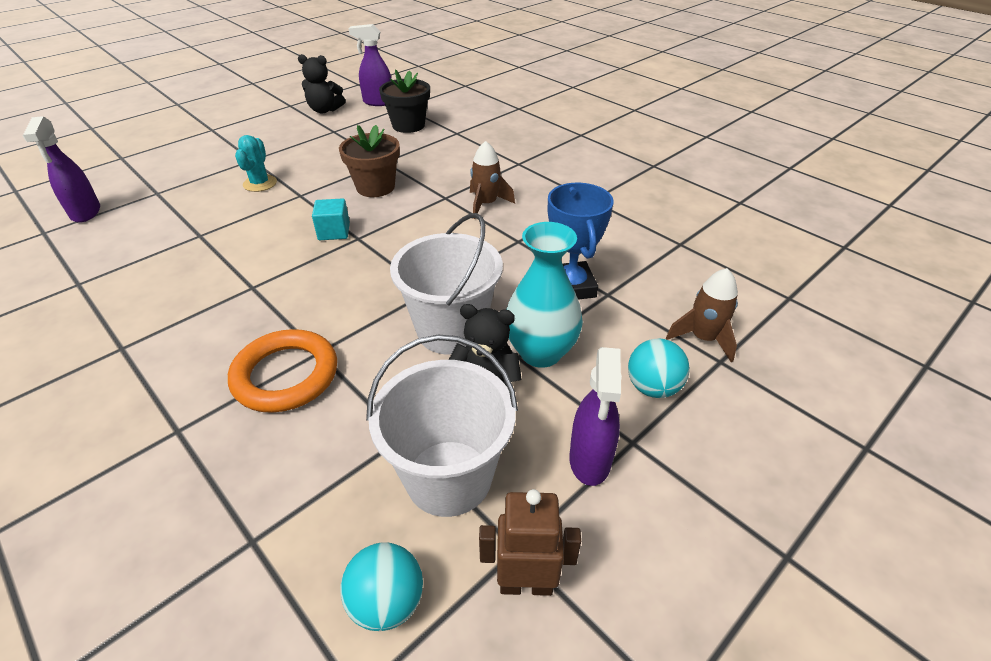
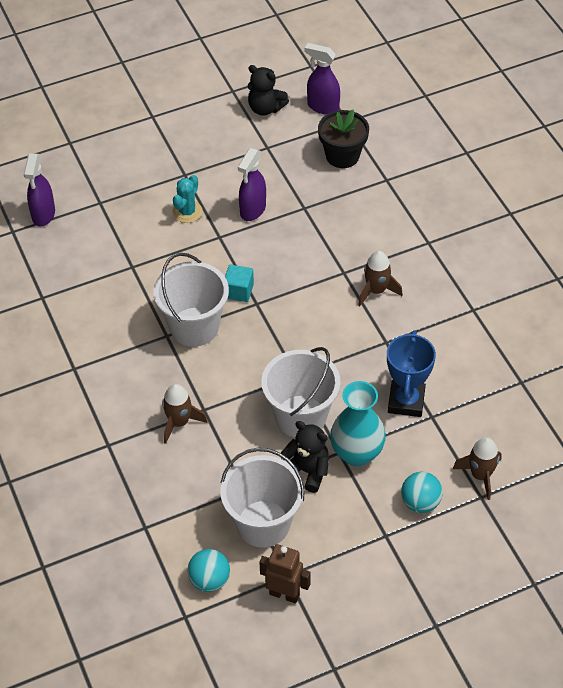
camera: 20 degrees right, 10 degrees up
(285, 375) = (179, 422): orange ring -> brown rocket
(287, 272) = (194, 327): none -> white bucket
(375, 187) = (286, 243): brown flower pot -> none
(590, 460) = (352, 539): purple spray bottle -> purple spray bottle (252, 210)

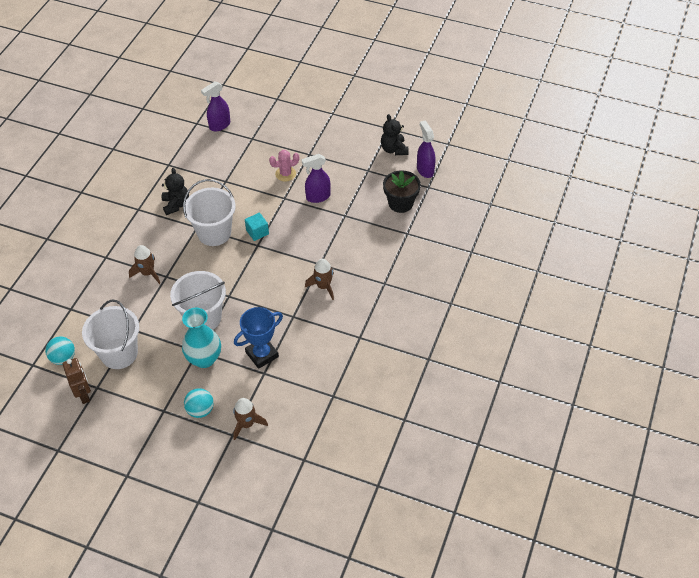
camera: 45 degrees right, 0 degrees up
(187, 212) = (285, 174): turquoise cactus -> pink cactus
(307, 471) = (171, 347): black teddy bear -> black teddy bear (176, 204)

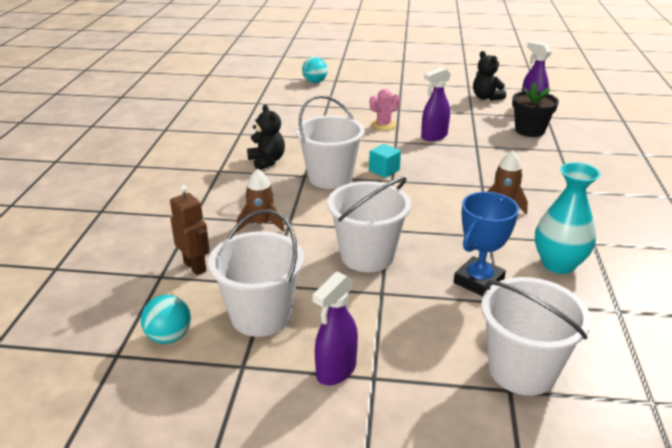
camera: 15 degrees left, 20 degrees down
(84, 395) = (224, 381): brown robot -> brown robot (195, 266)
(200, 410) = (434, 365): turquoise ball -> turquoise ball (315, 82)
(204, 359) = (398, 300): turquoise vase -> turquoise vase (558, 264)
(219, 125) = (284, 102): purple spray bottle -> purple spray bottle (336, 371)
(247, 424) = (522, 370): brown rocket -> white bucket

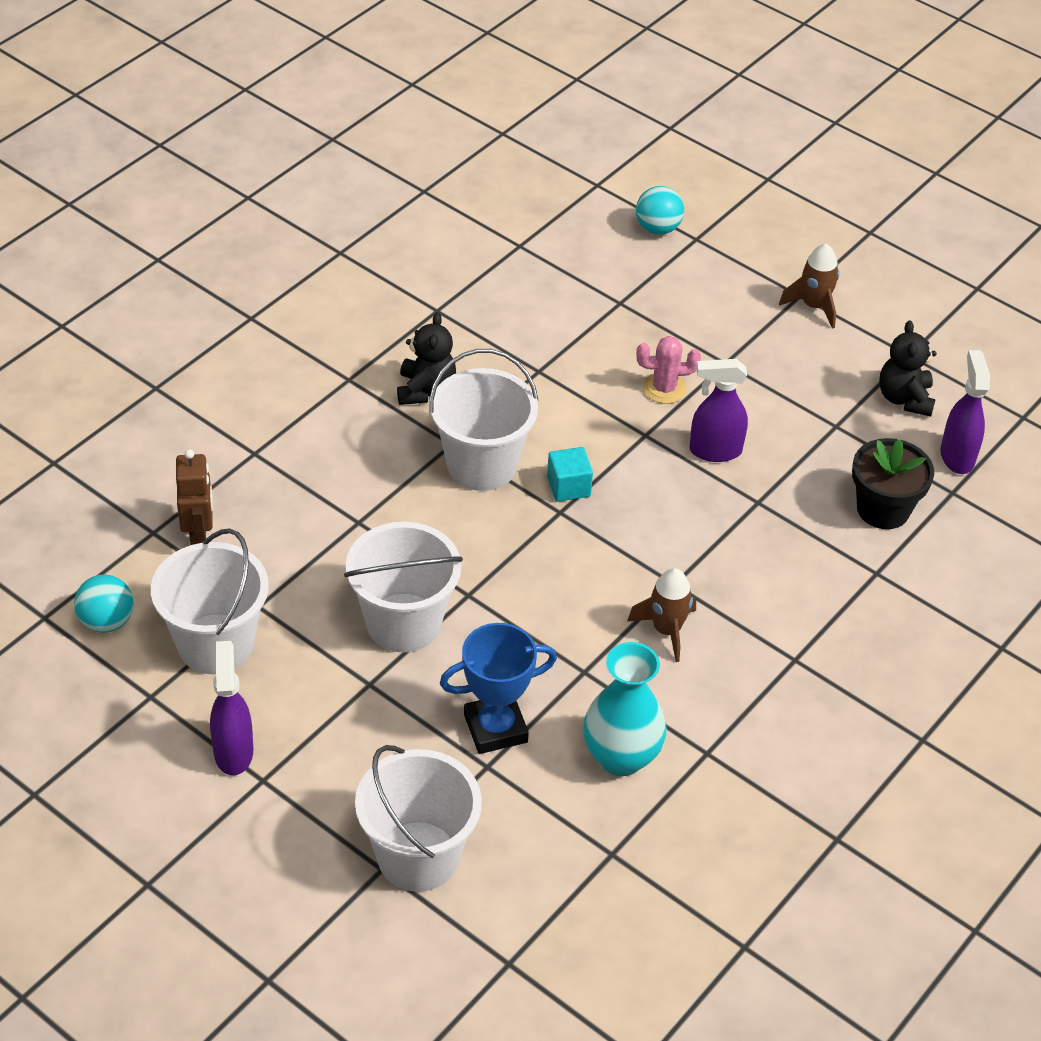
camera: 30 degrees right, 15 degrees up
(261, 224) = (324, 506): brown rocket -> brown rocket (814, 306)
(336, 371) = (233, 751): purple spray bottle -> purple spray bottle turned 105 degrees clockwise

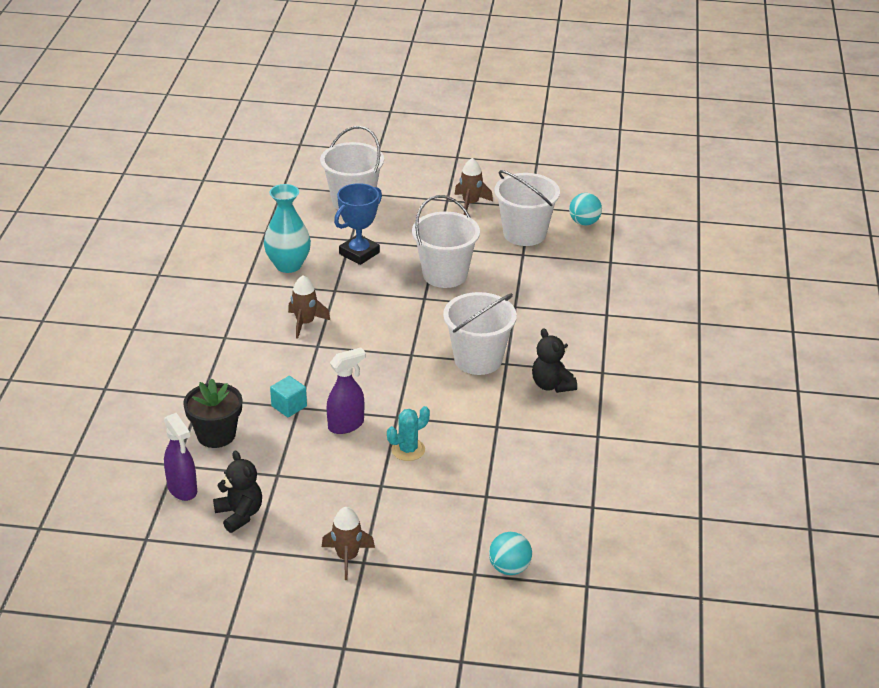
camera: 150 degrees right, 10 degrees down
(199, 537) = (586, 268): brown robot -> none
(233, 751) = (470, 203): purple spray bottle -> brown rocket
(568, 486) = (418, 369): turquoise cube -> turquoise cube (289, 406)
(664, 388) = (408, 450): pink cactus -> turquoise cactus

